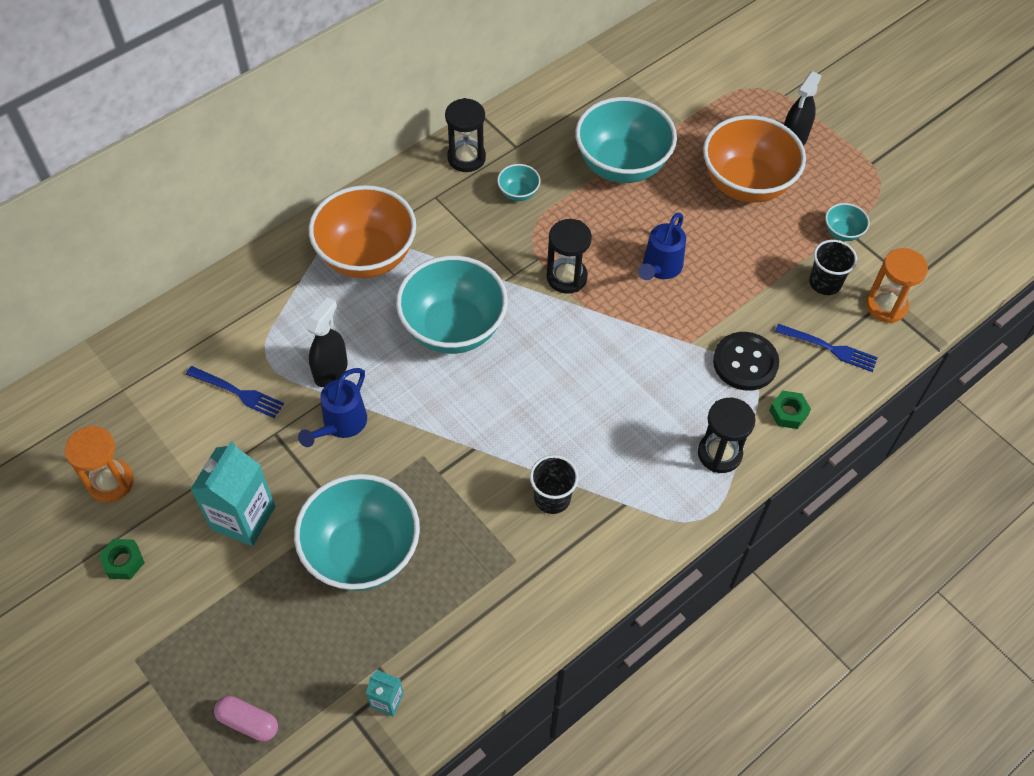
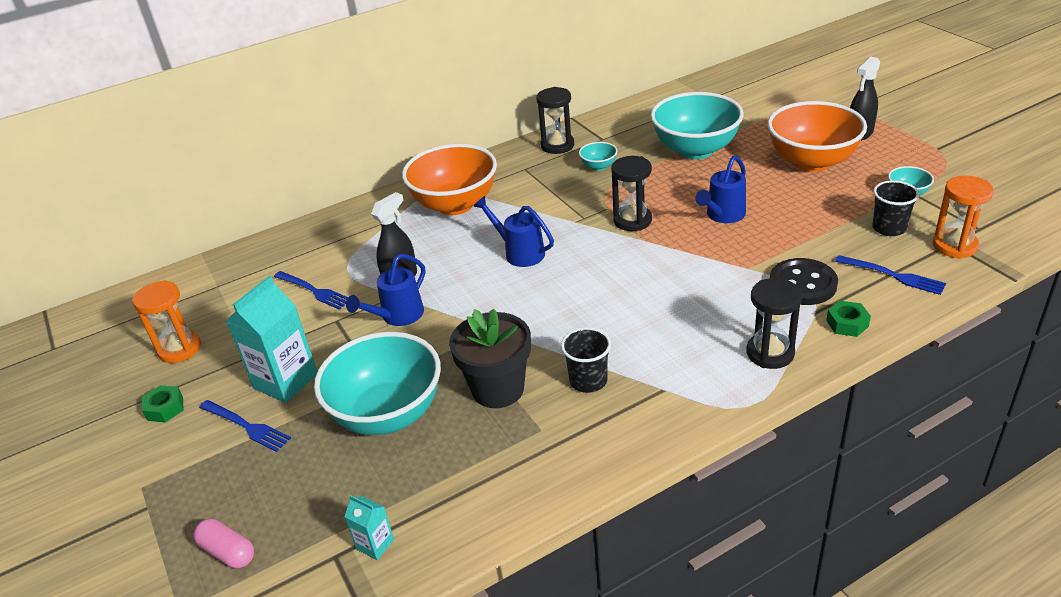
camera: 15 degrees right, 20 degrees down
(220, 578) = (247, 426): none -> blue fork
(453, 328) = (519, 252): turquoise bowl -> blue watering can
(465, 514) = (498, 389): none -> black flower pot

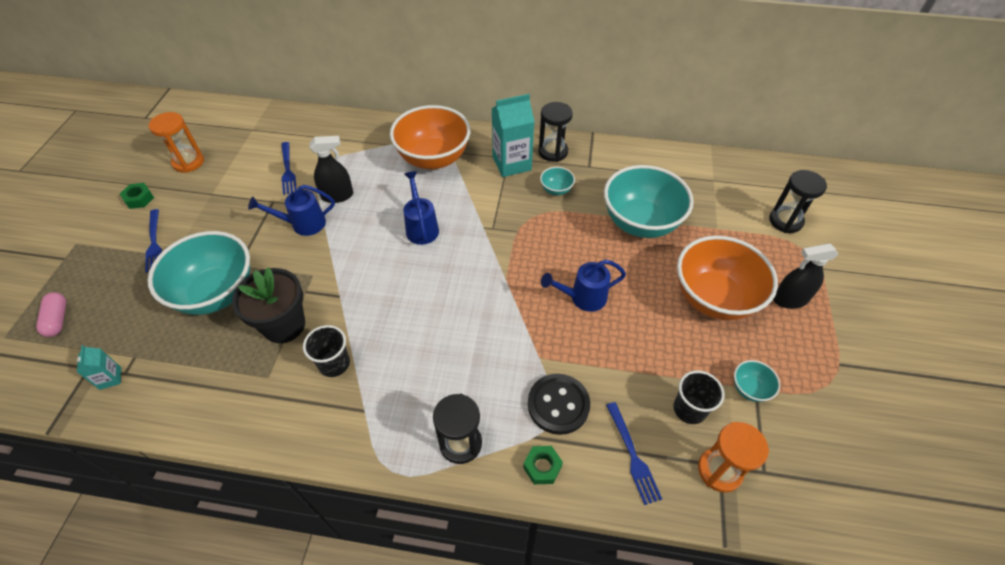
camera: 35 degrees right, 15 degrees up
(285, 381) = (203, 226): turquoise carton -> turquoise carton (511, 163)
(632, 220) = (519, 254): black hourglass -> black hourglass (785, 221)

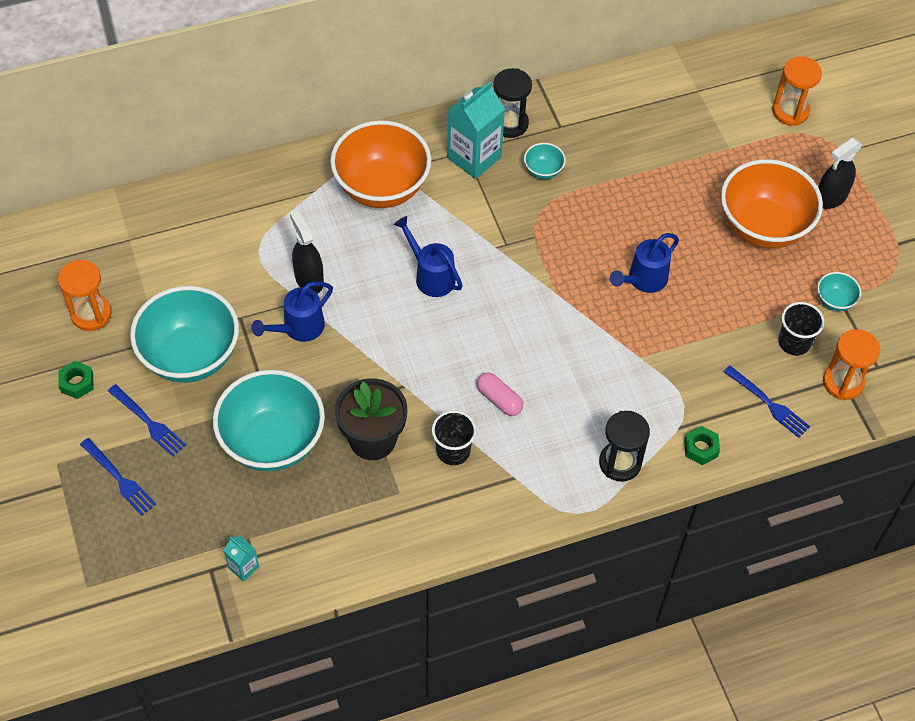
camera: 30 degrees left, 5 degrees up
(57, 319) = (126, 544): pink capsule -> pink capsule (499, 399)
(288, 170) = (223, 273): blue fork -> blue fork (119, 479)
(337, 196) = (309, 279): black spray bottle -> black spray bottle turned 75 degrees counterclockwise
(558, 405) = (682, 391): black button -> none
(640, 222) = (652, 173): turquoise bowl -> turquoise bowl (190, 356)
(785, 221) = (790, 111): black hourglass -> orange hourglass

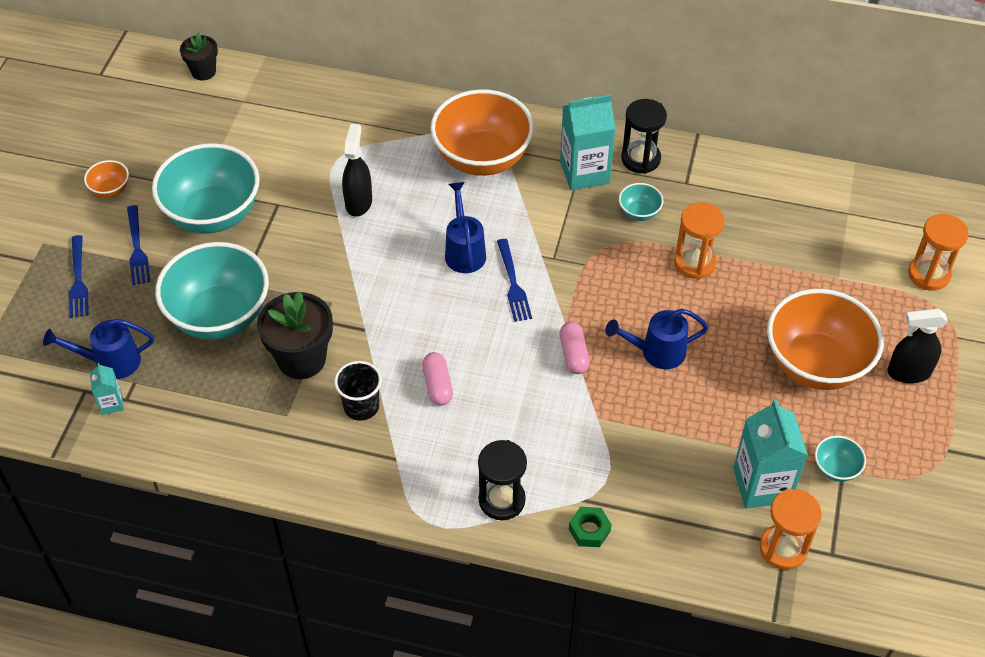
camera: 35 degrees right, 5 degrees down
(69, 230) = (203, 71): none -> black flower pot
(77, 383) = (110, 190): green nut -> orange bowl
(91, 314) = (165, 143): orange hourglass -> orange hourglass (694, 263)
(298, 328) = (317, 237): blue watering can -> blue watering can (110, 362)
(583, 316) = (574, 354): none -> pink capsule
(769, 403) = (690, 527): blue fork -> blue fork (513, 284)
(794, 342) = (762, 485): black cup -> turquoise carton

